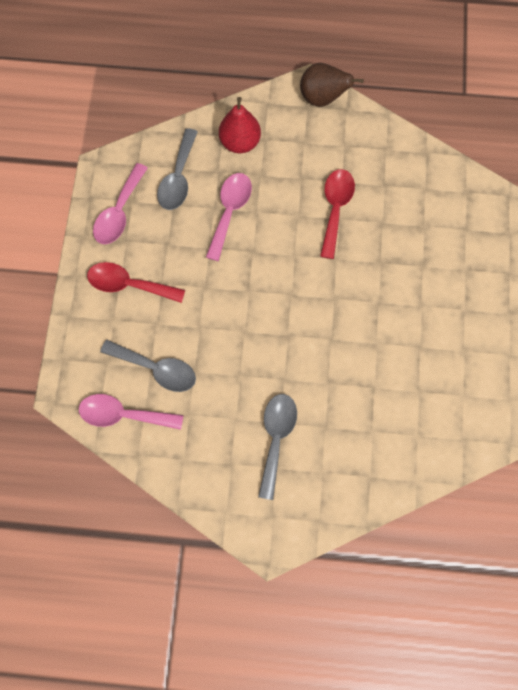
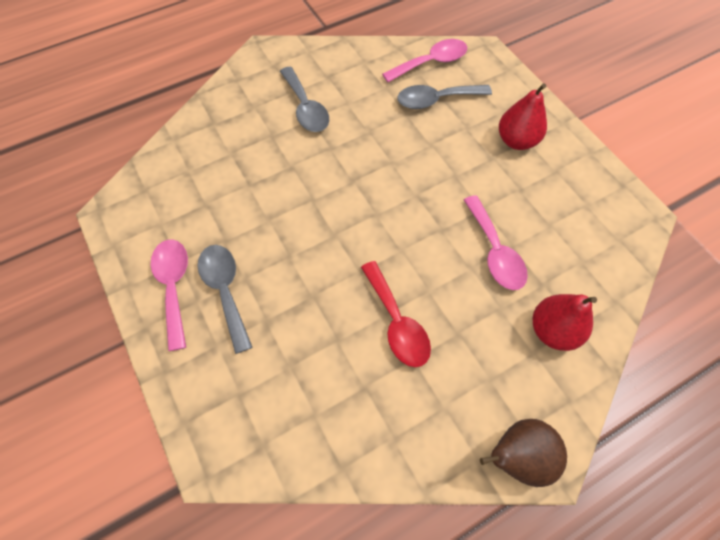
camera: 145 degrees right, 10 degrees down
(119, 212) = (586, 189): pink spoon -> pink spoon (174, 286)
(129, 284) = (516, 141): red spoon -> red pear
(178, 178) = (571, 252): grey spoon -> grey spoon (225, 290)

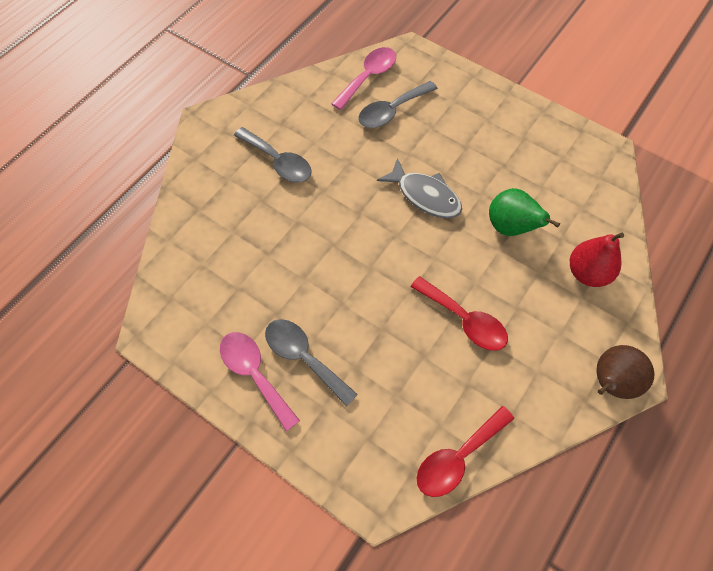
camera: 25 degrees left, 0 degrees up
(313, 456) = (457, 457): none -> red spoon
(424, 188) = (425, 196): none -> grey fish
(494, 252) = (511, 227): pink spoon -> green pear
(516, 141) = (479, 123): red pear -> none

